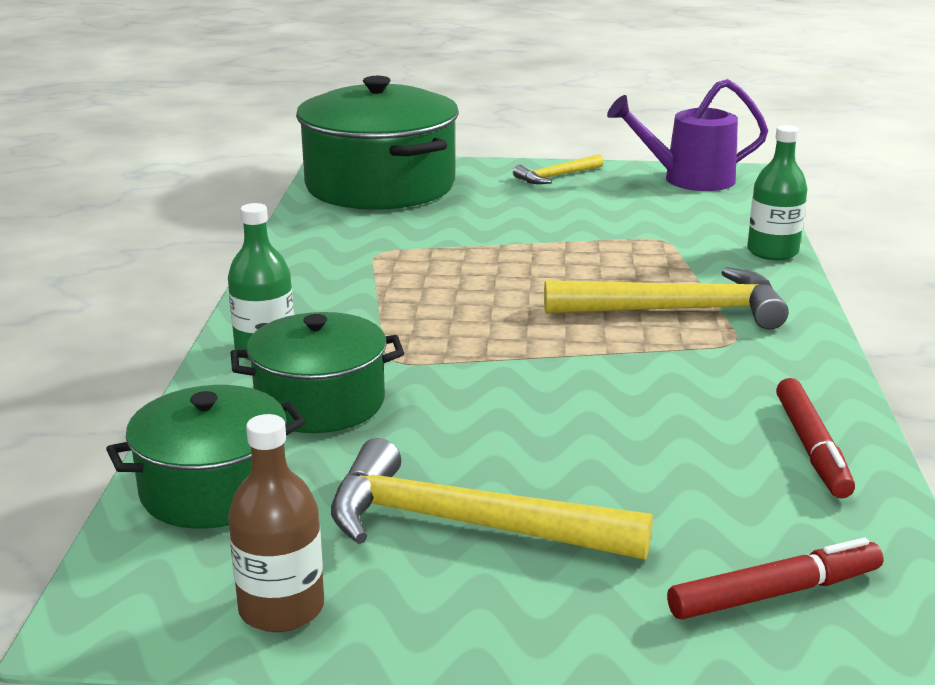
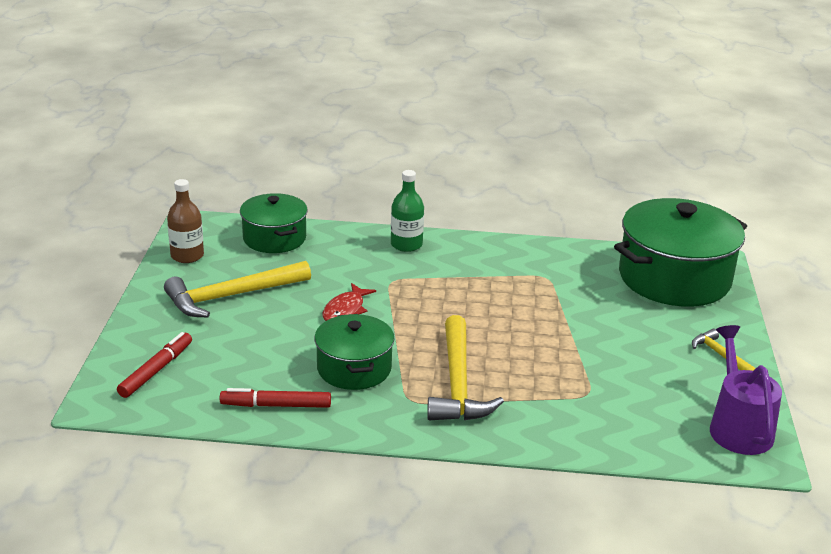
camera: 90 degrees right, 5 degrees up
(320, 402) = (347, 261): green pot -> green pot (354, 368)
(465, 524) = (231, 296): yellow hammer -> yellow hammer turned 135 degrees counterclockwise
(497, 398) = (345, 310): none -> red fish
(772, 252) = (570, 444): green bottle -> none
(775, 593) = (156, 370): red marker -> red marker turned 135 degrees counterclockwise

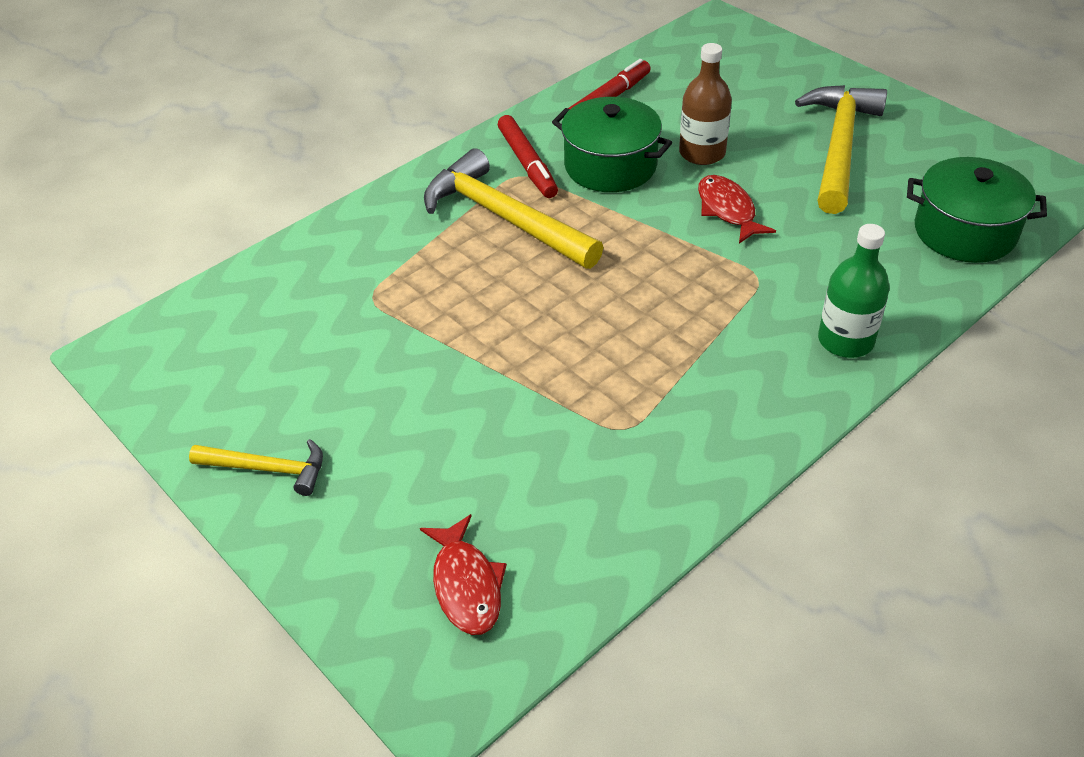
camera: 135 degrees right, 15 degrees up
(156, 370) = (738, 61): red marker -> red marker (527, 164)
(187, 256) = (969, 150): brown bottle -> brown bottle (702, 153)
(674, 278) = (466, 585): green pot -> red fish
(738, 426) = (175, 373): purple watering can -> none

